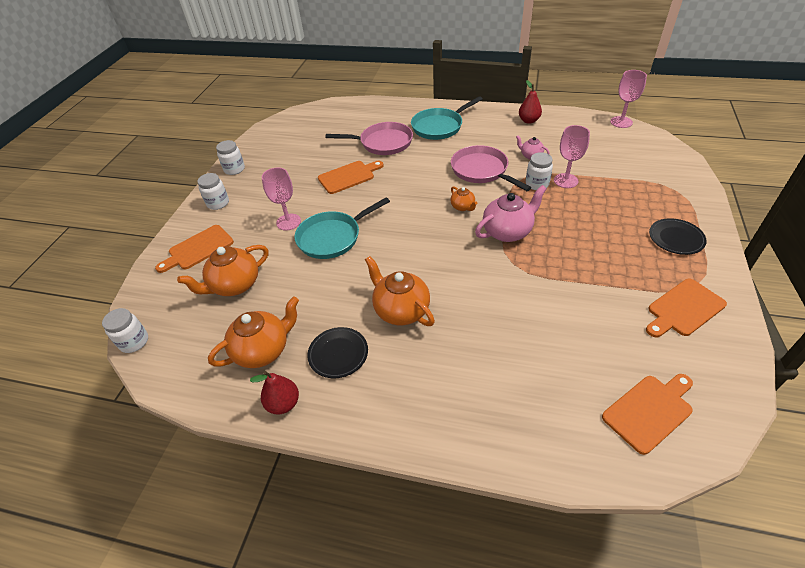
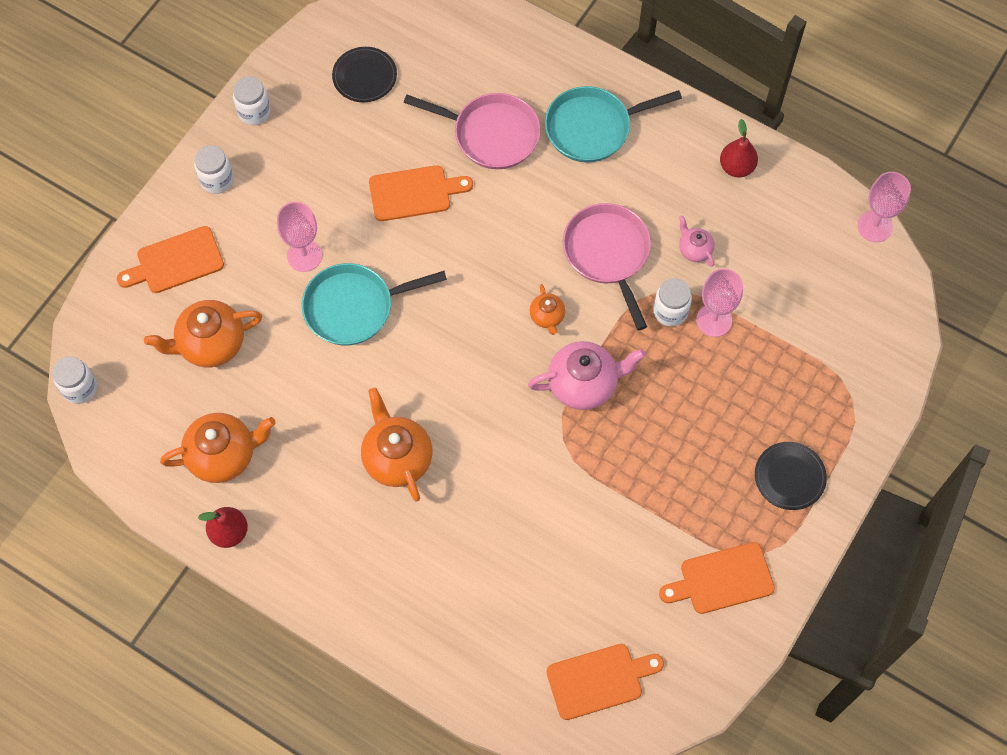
camera: 15 degrees right, 20 degrees up
(338, 354) = (305, 491): black plate -> black plate (364, 76)

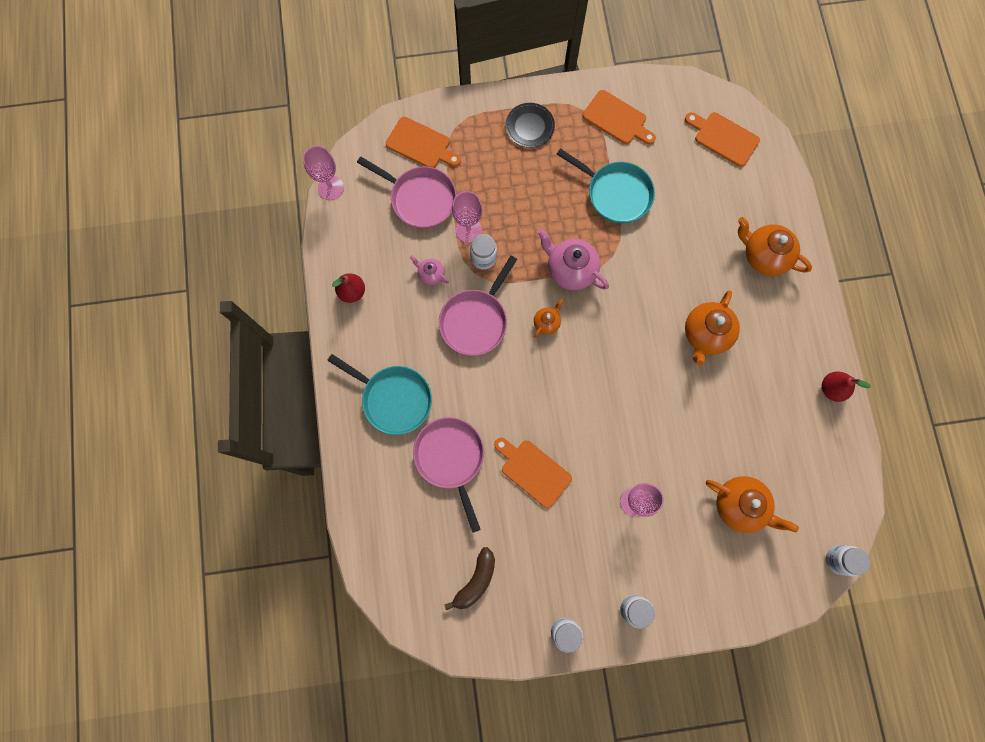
camera: 130 degrees left, 10 degrees up
(176, 261) = (710, 580): orange cutting board -> orange cutting board (421, 144)
(223, 455) = (794, 433): orange teapot -> orange teapot (764, 256)
(354, 307) = (640, 440): turquoise pan -> turquoise pan (615, 193)
(364, 76) = (476, 580): black plate -> brown banana
(694, 249) = (431, 274): pink teapot -> pink teapot turned 105 degrees clockwise
(791, 301) = (420, 198): none -> pink pan

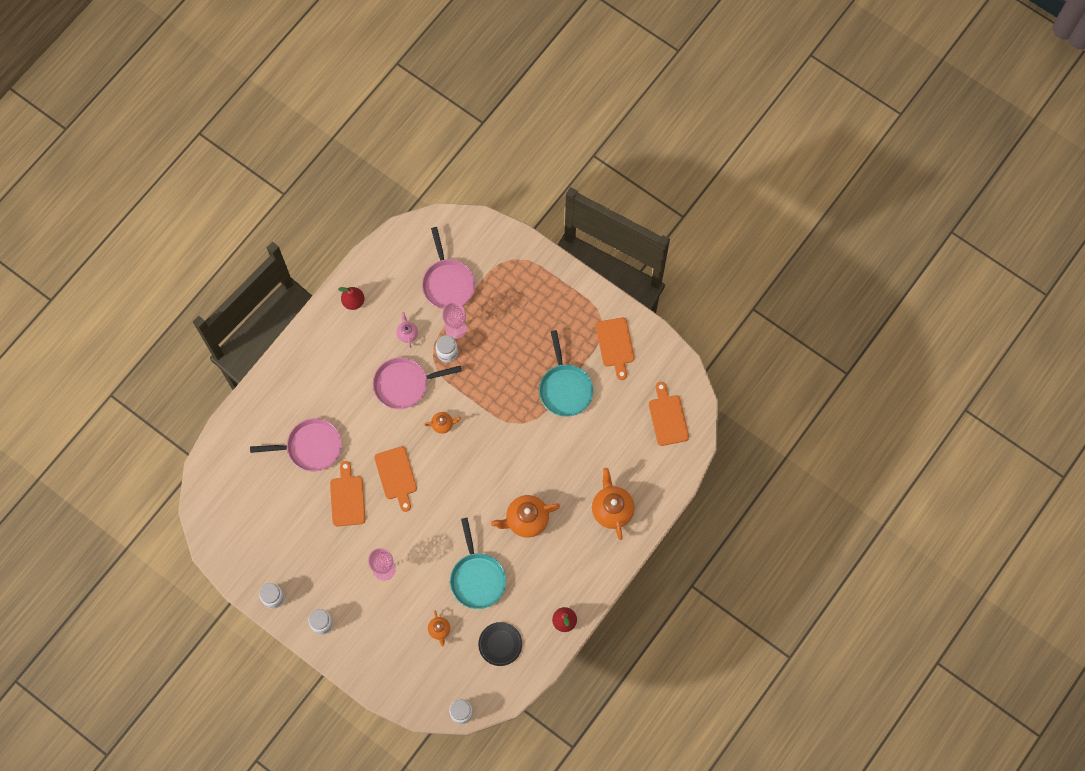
camera: 45 degrees right, 5 degrees down
(331, 188) = (404, 228): pink goblet -> none
(393, 399) = (314, 384): turquoise pan -> turquoise pan (477, 578)
(421, 144) = (482, 251): orange cutting board -> orange cutting board (396, 476)
(451, 458) = (310, 447): pink pan -> pink pan turned 60 degrees clockwise
(476, 580) = (256, 524): brown banana -> none
(529, 126) = (558, 300): black plate -> black plate (500, 644)
(570, 270) = (489, 407): pink teapot -> none
(740, 506) = (439, 630): orange teapot -> orange teapot, size x0.52

